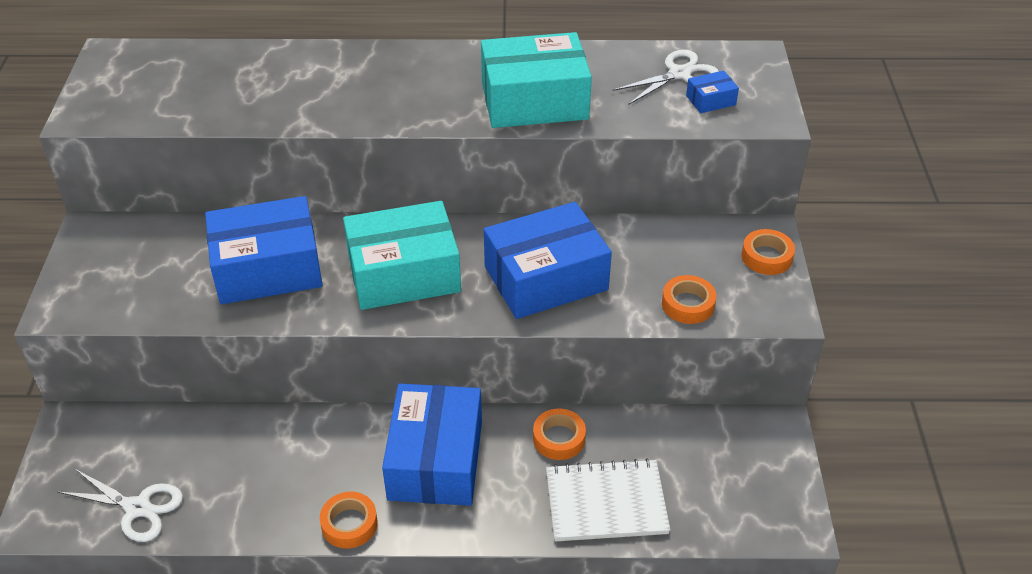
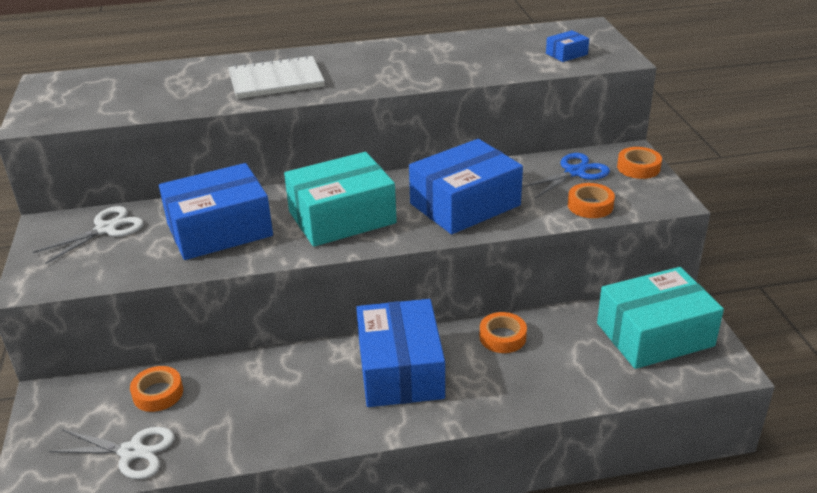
camera: 10 degrees left, 10 degrees down
(349, 524) = (338, 431): orange tape -> orange tape (158, 393)
(534, 100) = (425, 69): turquoise box -> turquoise box (654, 334)
(606, 503) = (561, 377): white notebook -> white notebook (276, 80)
(679, 74) = (534, 42): white scissors -> white scissors (106, 229)
(688, 251) = (574, 172): none -> blue scissors

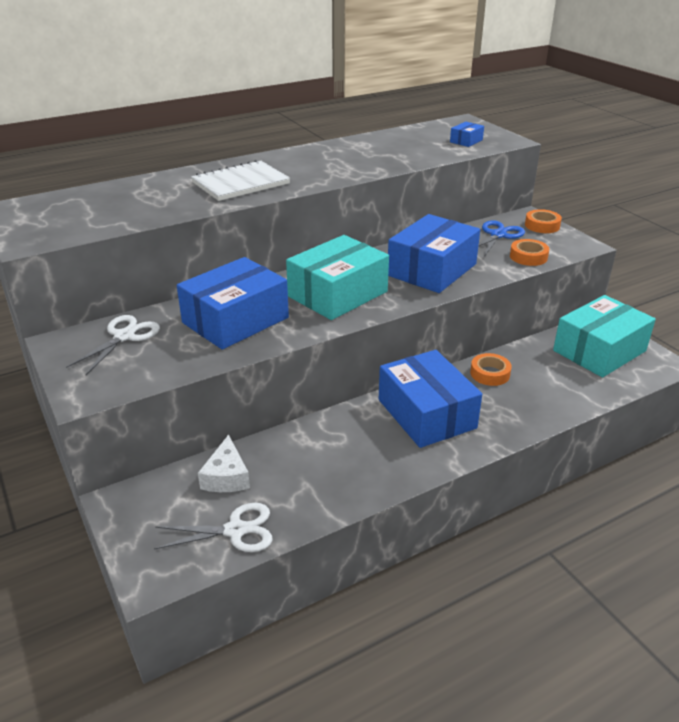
camera: 20 degrees left, 0 degrees up
(158, 393) = (226, 476): orange tape -> white cheese

